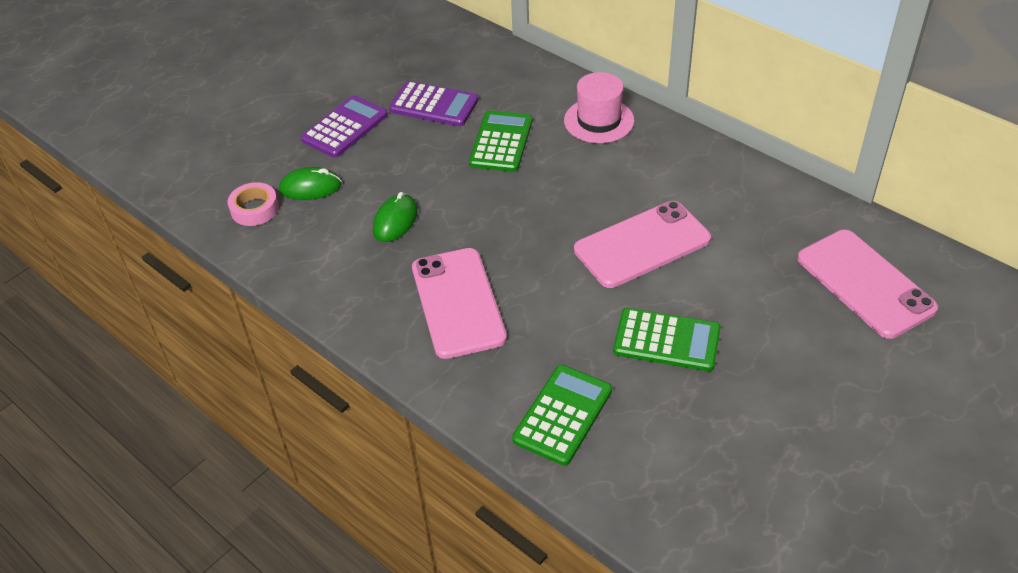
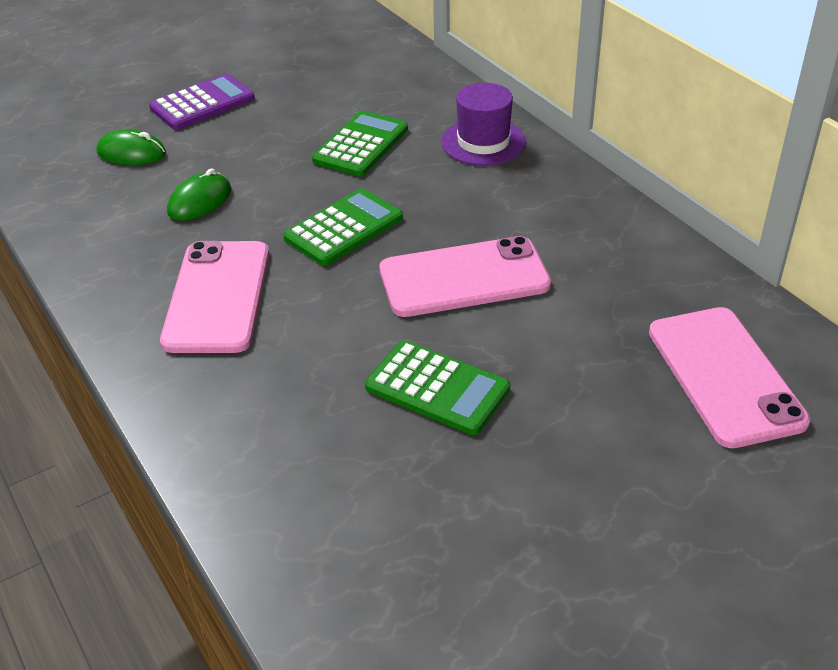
camera: 15 degrees right, 5 degrees down
(254, 209) = (62, 163): pink tape -> none
(434, 105) = (309, 97): purple calculator -> none
(562, 415) = (266, 444): green calculator -> green calculator (343, 228)
(599, 120) = (483, 142): pink hat -> purple hat

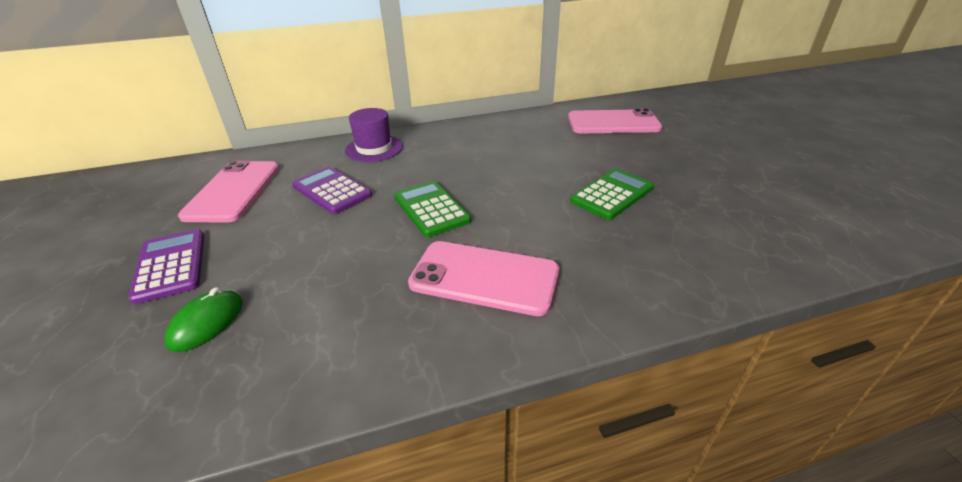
camera: 75 degrees left, 5 degrees down
(200, 201) = (338, 278): green mouse -> none
(361, 145) = (332, 191): green calculator -> purple calculator
(464, 278) = (511, 173): pink phone -> pink phone (234, 191)

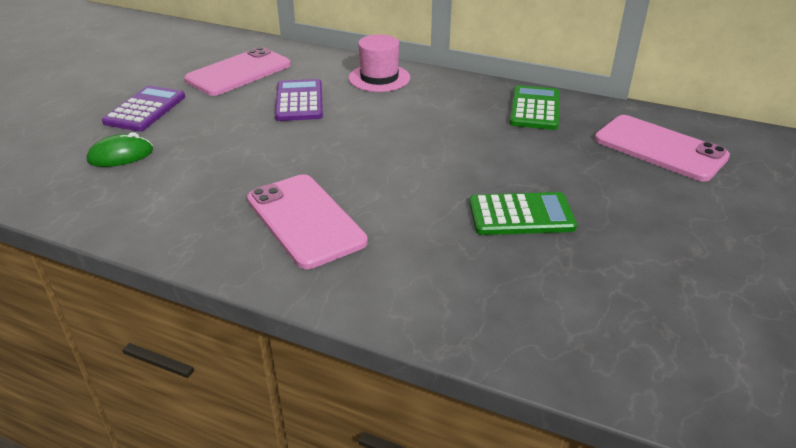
camera: 40 degrees right, 0 degrees up
(374, 148) = (379, 78): purple hat -> pink hat
(431, 209) = (346, 150): green calculator -> green calculator (534, 109)

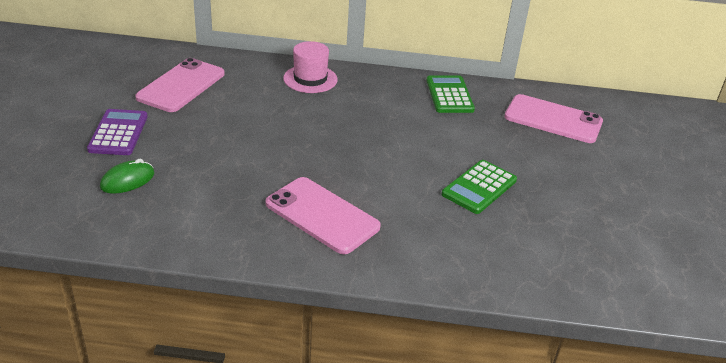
camera: 20 degrees left, 0 degrees up
(299, 101) = (254, 109): purple calculator -> none
(521, 215) = (479, 187): green calculator -> green calculator turned 150 degrees clockwise

